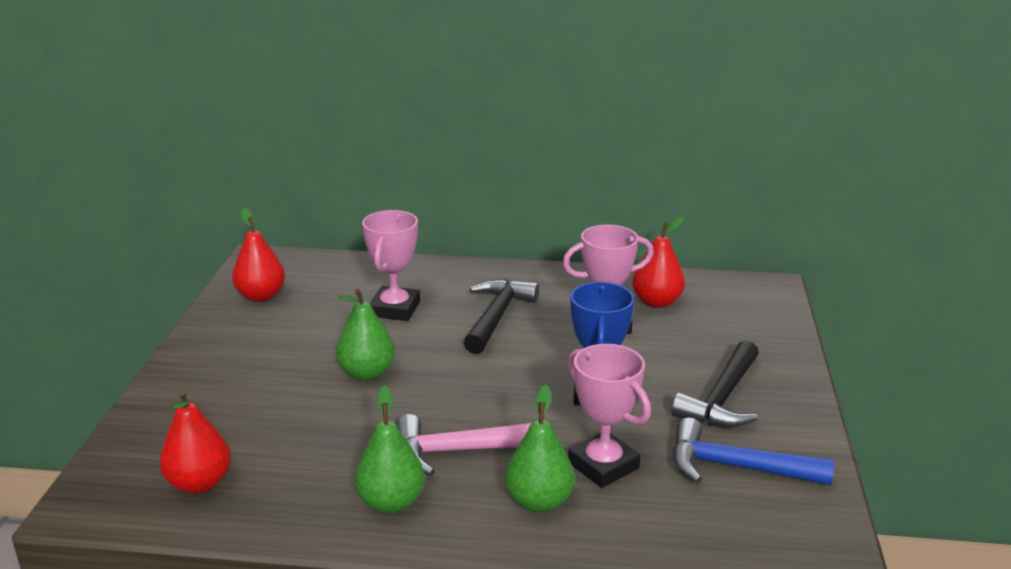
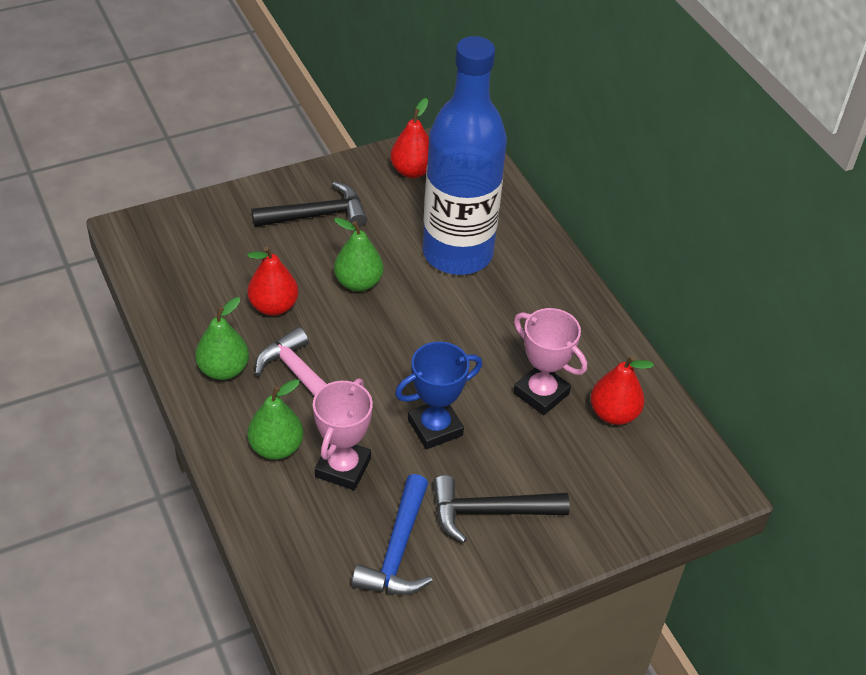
camera: 55 degrees right, 20 degrees up
(199, 483) = (181, 267): red pear -> red pear (273, 306)
(395, 309) = (457, 253): pink trophy -> blue bottle
(497, 316) = (498, 318): black hammer -> black hammer (317, 215)
(735, 467) = (397, 551): blue hammer -> blue hammer turned 150 degrees counterclockwise

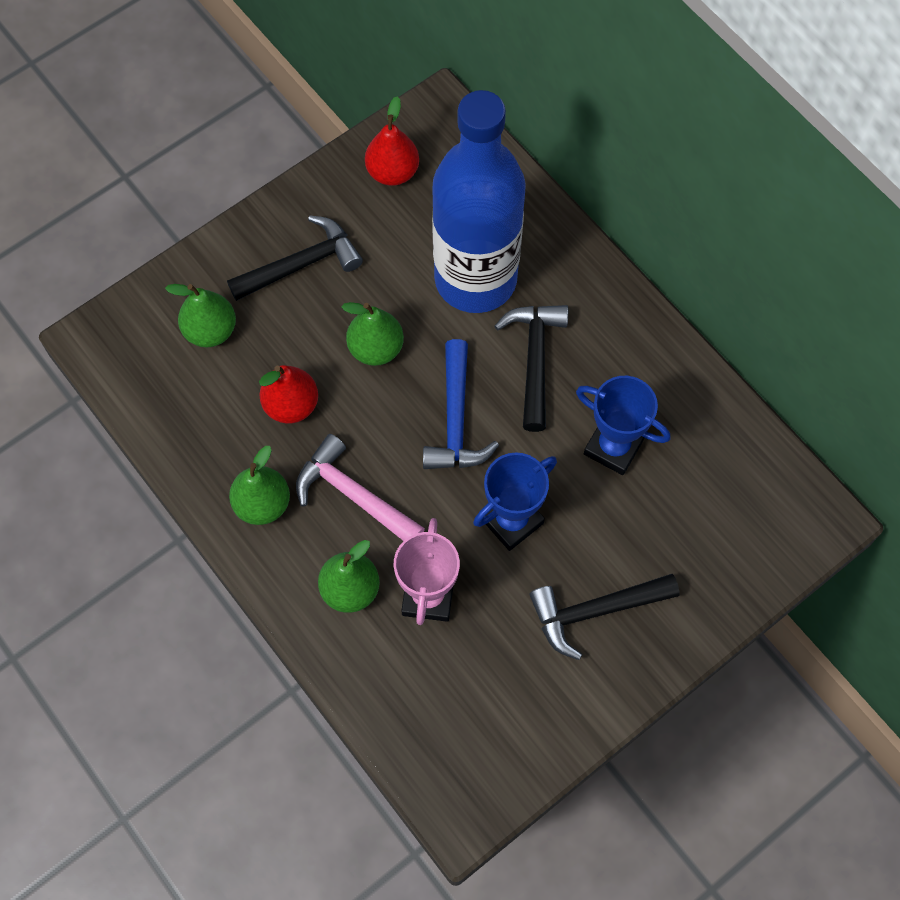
camera: 10 degrees left, 20 degrees up
(226, 243) = (210, 330): none -> green pear
(397, 551) = (513, 682): blue hammer -> blue hammer (456, 420)
(490, 317) = (534, 359): none -> black hammer
(541, 393) = (613, 447): pink trophy -> blue trophy
(613, 413) = (696, 454): red pear -> none

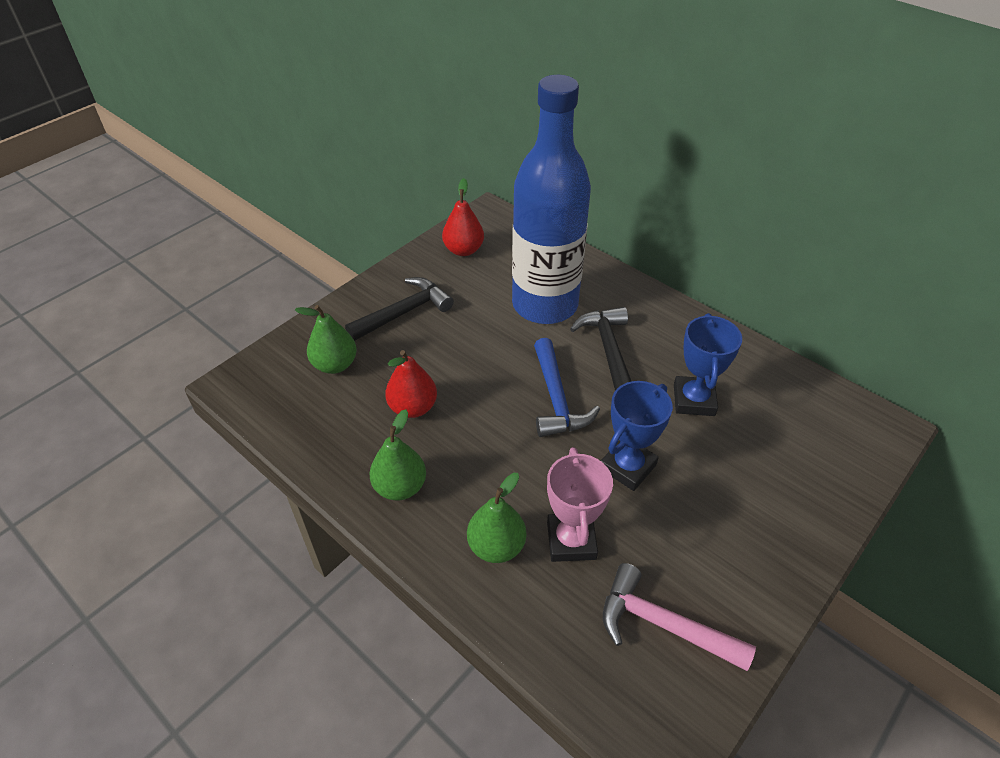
camera: 10 degrees left, 20 degrees down
(353, 495) = (481, 467): pink hammer -> pink hammer (662, 624)
(376, 348) = (476, 359): green pear -> none
(594, 611) = (727, 529): black hammer -> none
(613, 447) = (694, 400): blue trophy -> blue trophy turned 75 degrees clockwise

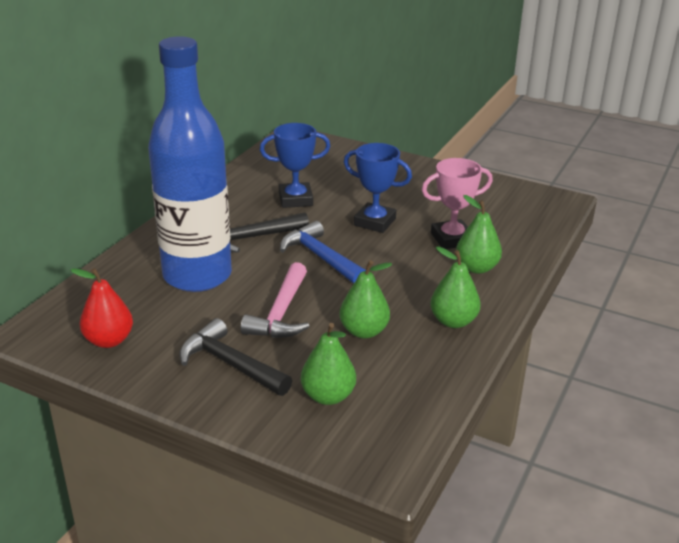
camera: 105 degrees left, 15 degrees down
(413, 407) = (364, 331): red pear -> green pear
(557, 399) = (320, 257): blue hammer -> blue hammer turned 105 degrees counterclockwise
(662, 624) = (489, 204): pink hammer -> pink hammer (281, 313)

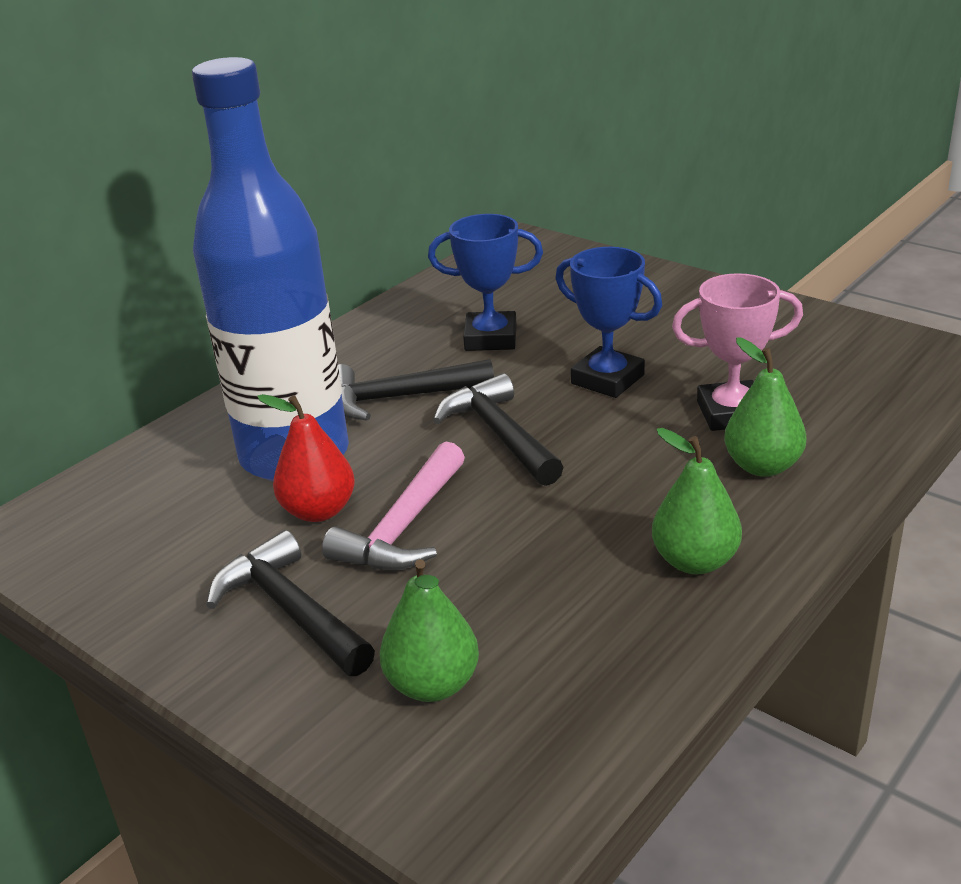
camera: 15 degrees right, 0 degrees up
(109, 340) = (120, 555): red pear -> red pear (318, 511)
(320, 257) = (499, 434): blue hammer -> black hammer
(364, 331) = (532, 569): green pear -> none

